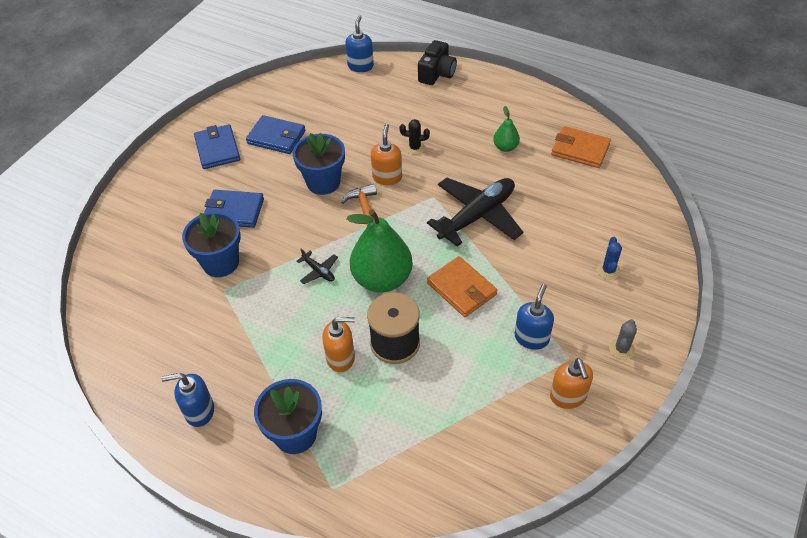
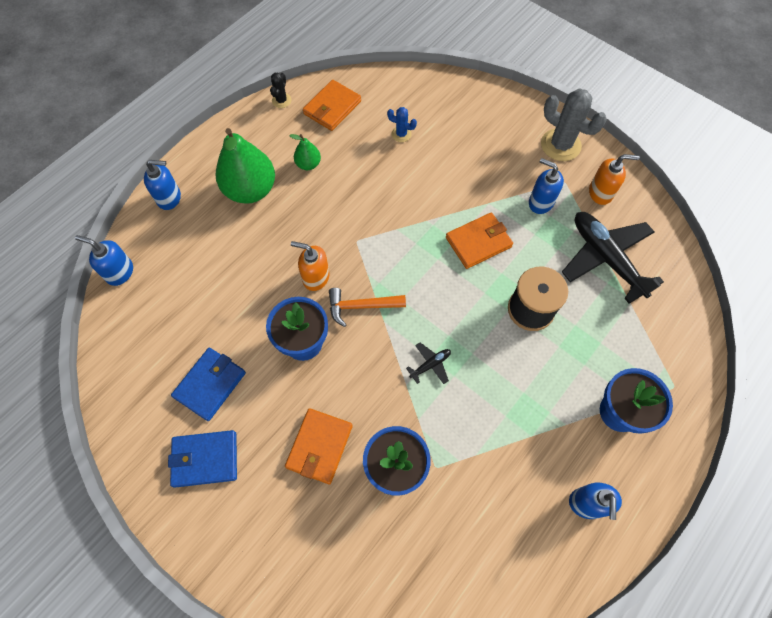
camera: 80 degrees left, 15 degrees up
(234, 211) = (319, 446): blue wallet -> orange wallet
(341, 358) = (541, 359): orange soap dispenser -> none
(382, 279) = (453, 307): green pear -> green pear (250, 190)
(415, 148) = (280, 243): black cactus -> black cactus (281, 100)
(437, 73) = (169, 198): black camera -> blue soap dispenser
(477, 216) = (393, 209): black plane -> black plane (606, 258)
(608, 270) = (480, 130): blue cactus -> blue cactus (401, 134)
(621, 349) = (560, 145): grey cactus -> grey cactus, size x1.98

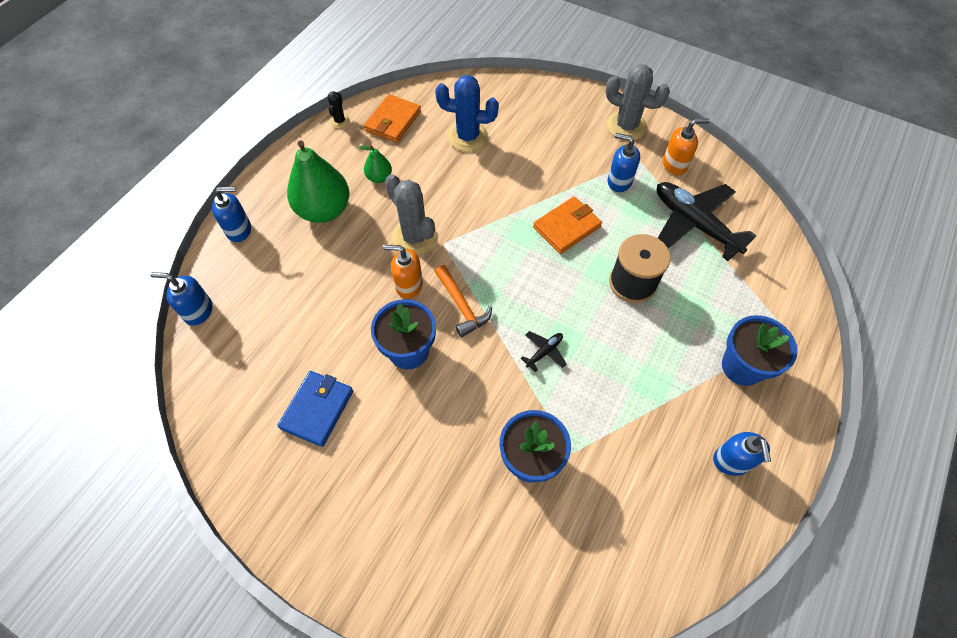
camera: 10 degrees left, 5 degrees down
(205, 459) = (326, 486): blue wallet -> none
(319, 446) = (446, 452): orange wallet -> none
(330, 230) = (414, 237): none -> grey cactus
(361, 306) = (461, 306): orange hammer -> orange hammer turned 105 degrees counterclockwise
(401, 134) = (468, 137): blue cactus -> blue cactus, size x1.98

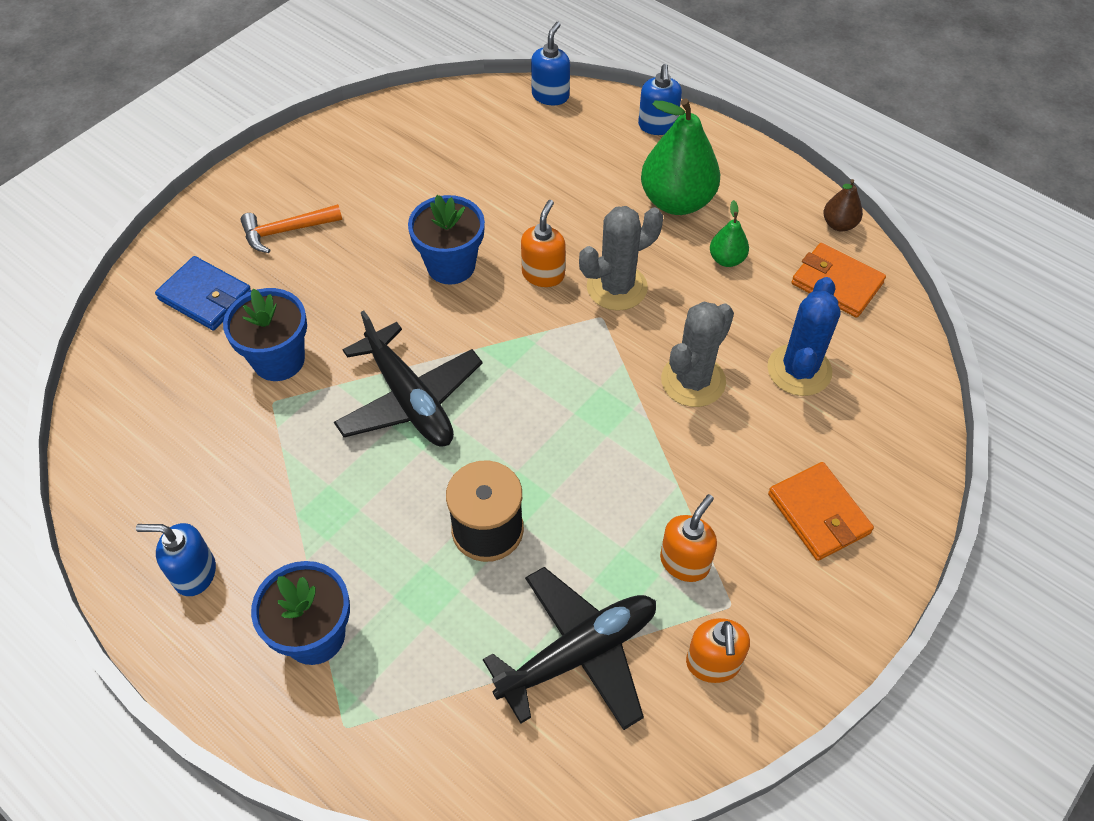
camera: 100 degrees right, 5 degrees down
(317, 409) = (403, 185): blue wallet -> blue wallet (205, 296)
(340, 121) = (839, 224): black cactus -> brown pear
(461, 306) = (499, 323): orange hammer -> orange hammer (286, 231)
(544, 352) = (409, 399): black plane -> black plane, size x2.37
(566, 227) = (604, 466): orange wallet -> orange wallet (818, 513)
(619, 181) = (684, 562): blue soap dispenser -> orange soap dispenser
(626, 126) = (812, 607): grey cactus -> grey cactus (693, 381)

